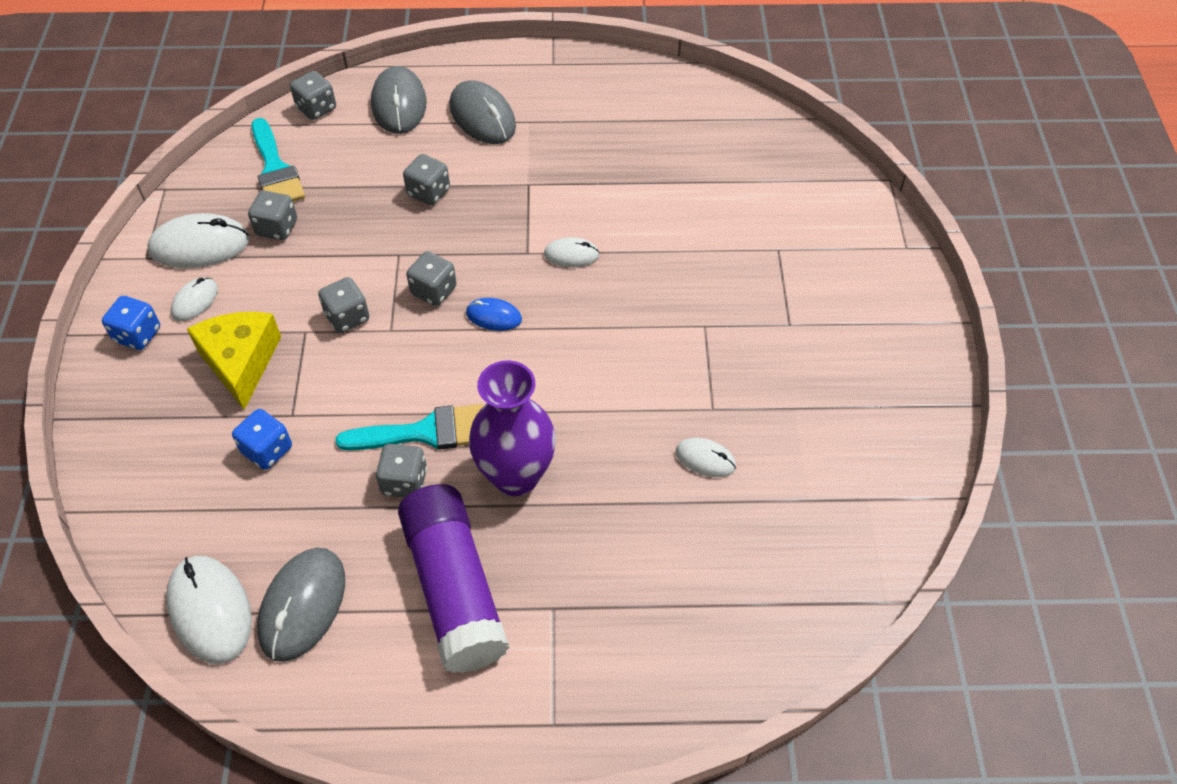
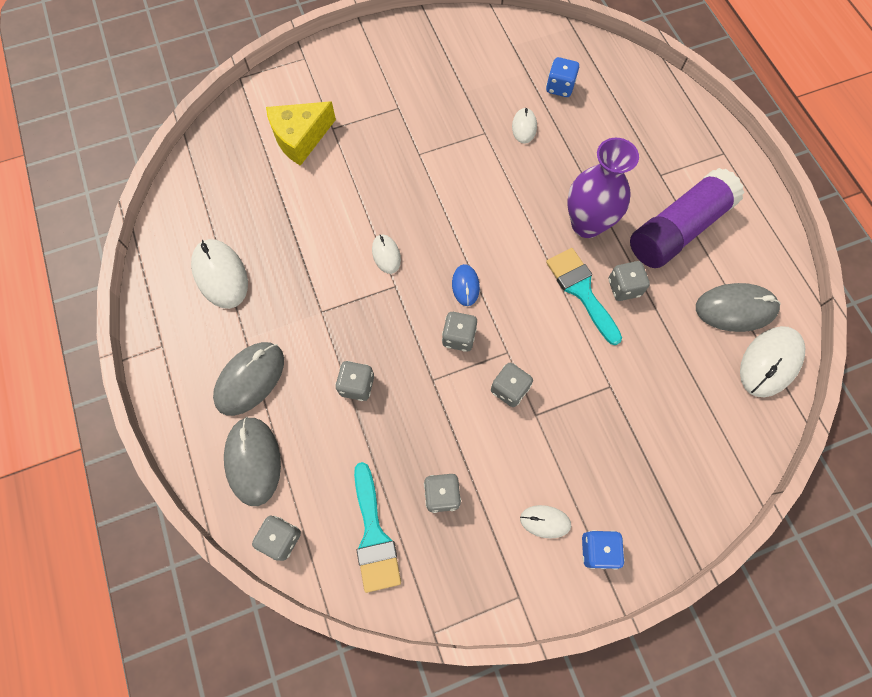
camera: 110 degrees left, 15 degrees up
(199, 245) = (487, 554): white mouse -> white mouse (220, 275)
(240, 362) = (584, 449): yellow cheese -> yellow cheese (300, 137)
(267, 450) = (645, 388): blue dice -> blue dice (559, 87)
(275, 169) = (374, 535): turquoise brush -> turquoise brush turned 120 degrees clockwise
(399, 104) = (253, 461): grey mouse -> grey mouse turned 75 degrees counterclockwise

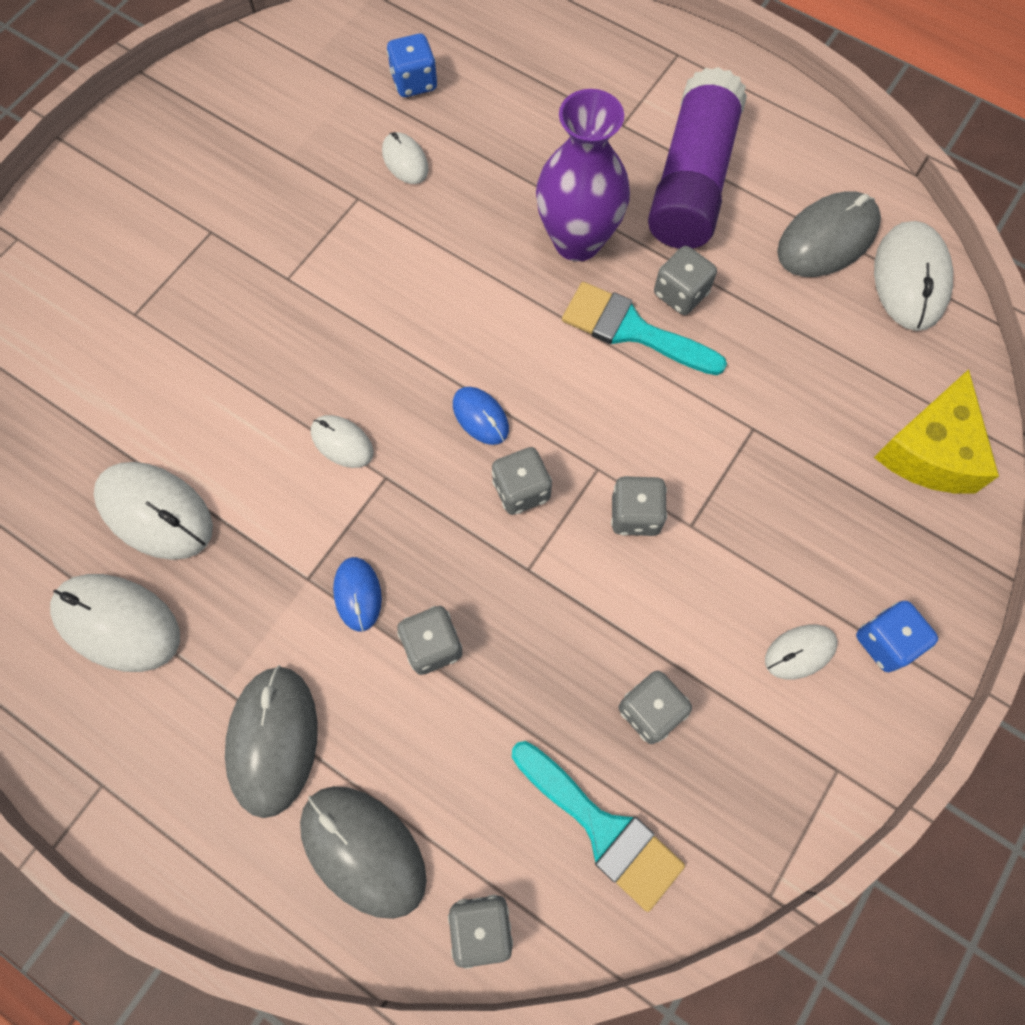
camera: 35 degrees left, 0 degrees up
(274, 232) = (155, 512): none -> white mouse
(300, 137) = (95, 355): yellow cheese -> yellow cheese (931, 450)
(339, 335) = (357, 594): none -> blue mouse

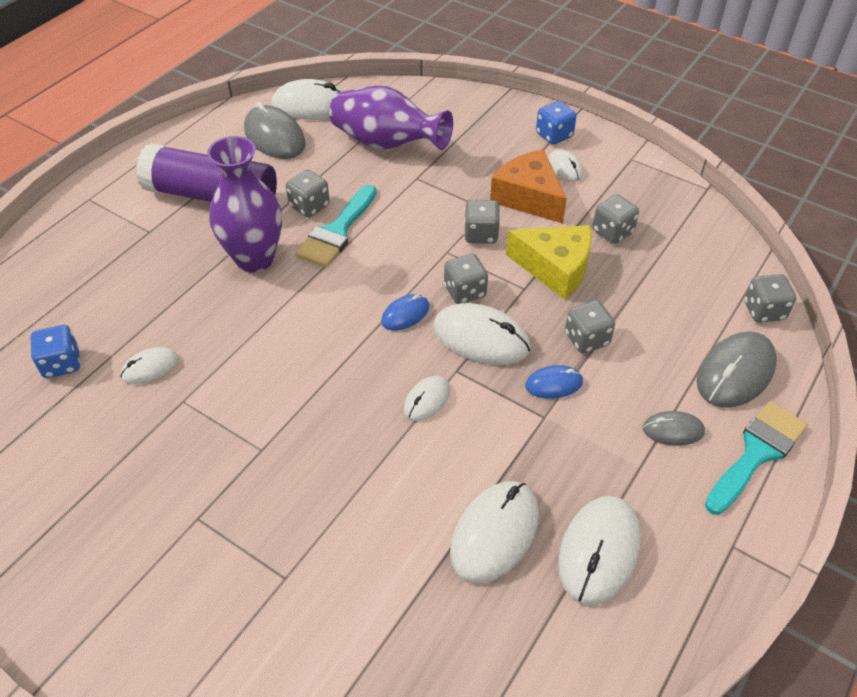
camera: 90 degrees left, 20 degrees down
(273, 740) = (673, 430): grey mouse -> grey mouse, size x0.55
(438, 508) = (481, 338): none -> white mouse
(602, 828) = (689, 255): turquoise brush -> turquoise brush (756, 453)
(722, 588) = (528, 197): none -> orange cheese
(830, 386) = (387, 143): none -> purple vase
(931, 450) = (432, 108): yellow cheese -> yellow cheese (555, 268)

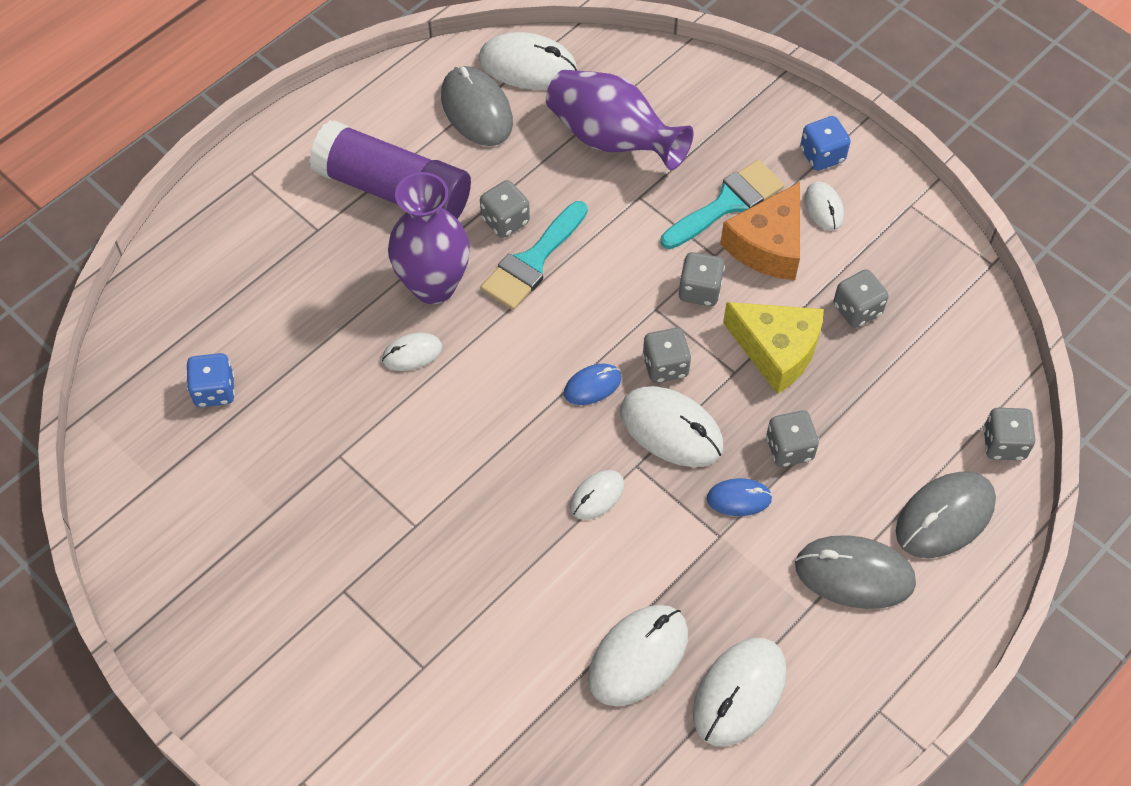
camera: 10 degrees right, 10 degrees up
(150, 367) = (307, 410): white mouse -> white mouse (412, 353)
(528, 197) = (768, 245): orange cheese -> orange cheese turned 120 degrees counterclockwise
(673, 430) = (854, 574): grey mouse -> grey mouse, size x1.80
(756, 453) = (936, 615): turquoise brush -> turquoise brush (727, 204)

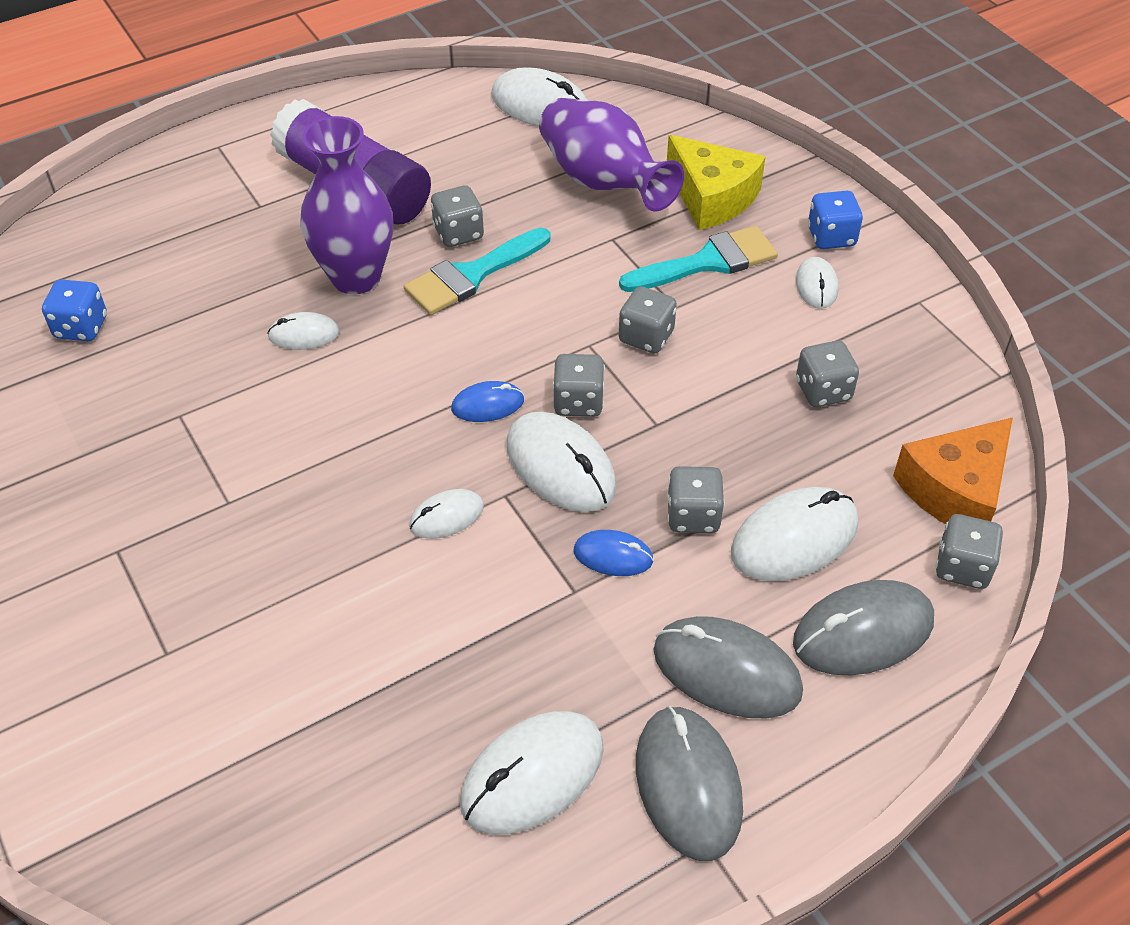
camera: 15 degrees right, 10 degrees down
(476, 109) = (471, 133): grey mouse -> grey mouse (688, 785)
(638, 656) = (424, 702): white mouse -> white mouse (794, 538)
(768, 245) = (740, 309): orange cheese -> orange cheese (955, 490)
(776, 350) = (713, 412): yellow cheese -> yellow cheese (711, 197)

